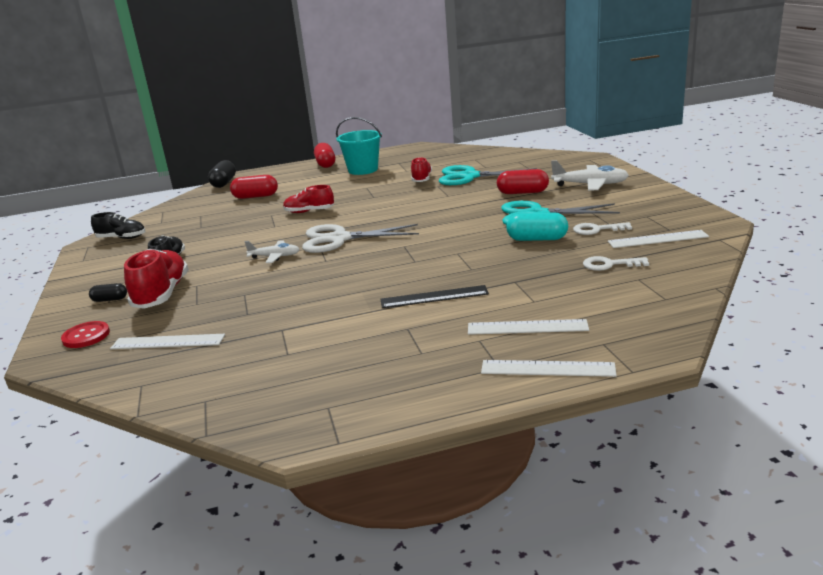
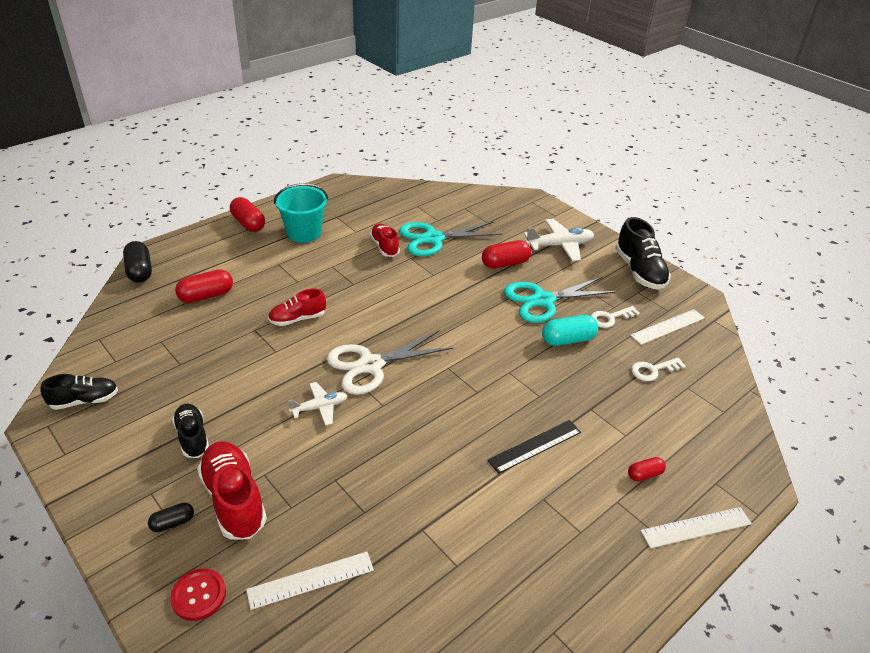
camera: 30 degrees left, 15 degrees up
(527, 327) = (644, 474): white ruler -> red capsule
(662, 203) = (639, 271): none -> black shoe

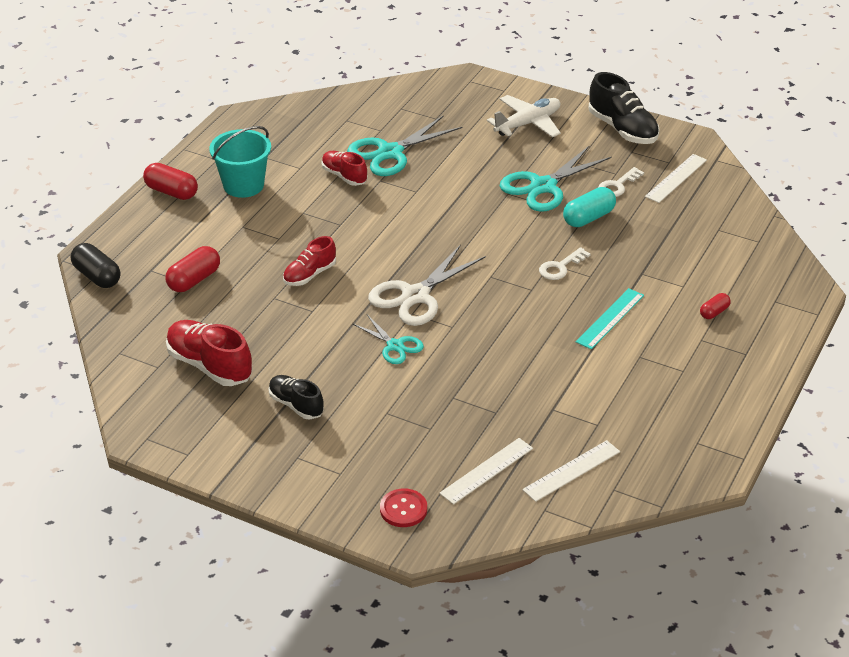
camera: 20 degrees left, 0 degrees up
(84, 400) = (162, 408): black shoe -> none
(173, 523) = (337, 471): black capsule -> none
(234, 499) = (376, 438): red shoe -> red shoe (209, 366)
(319, 407) = (395, 346): white plane -> turquoise scissors
(505, 263) = (483, 159): red capsule -> none
(535, 446) = (610, 318): black ruler -> turquoise ruler
(653, 370) = (681, 223): white key -> white key (560, 267)
(696, 527) = (773, 339): white ruler -> white ruler (571, 471)

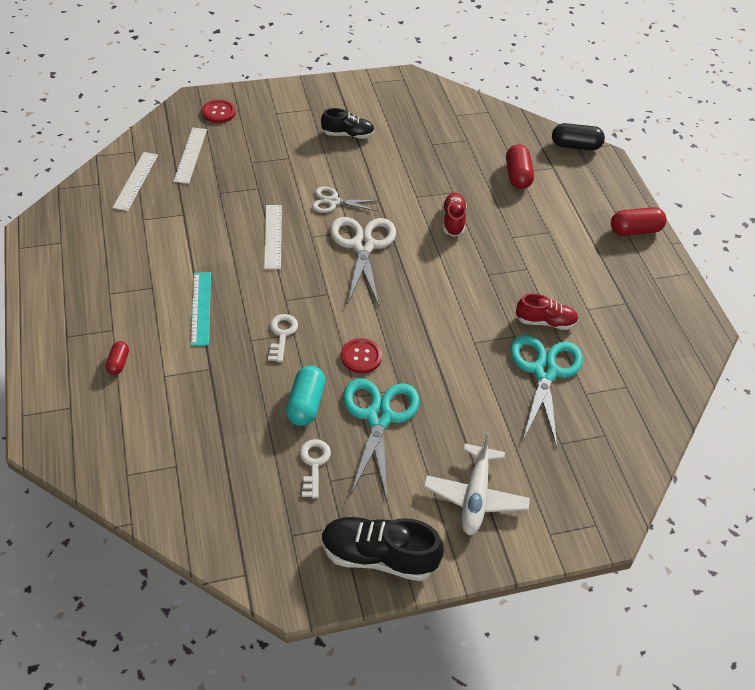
camera: 135 degrees right, 10 degrees up
(209, 366) = (428, 130): red shoe -> none
(243, 185) = (600, 266): turquoise bucket -> none
(395, 346) = (333, 201): turquoise scissors -> white scissors
(514, 224) = (361, 357): none -> red button
(676, 178) = (266, 514): white ruler -> white ruler (273, 236)

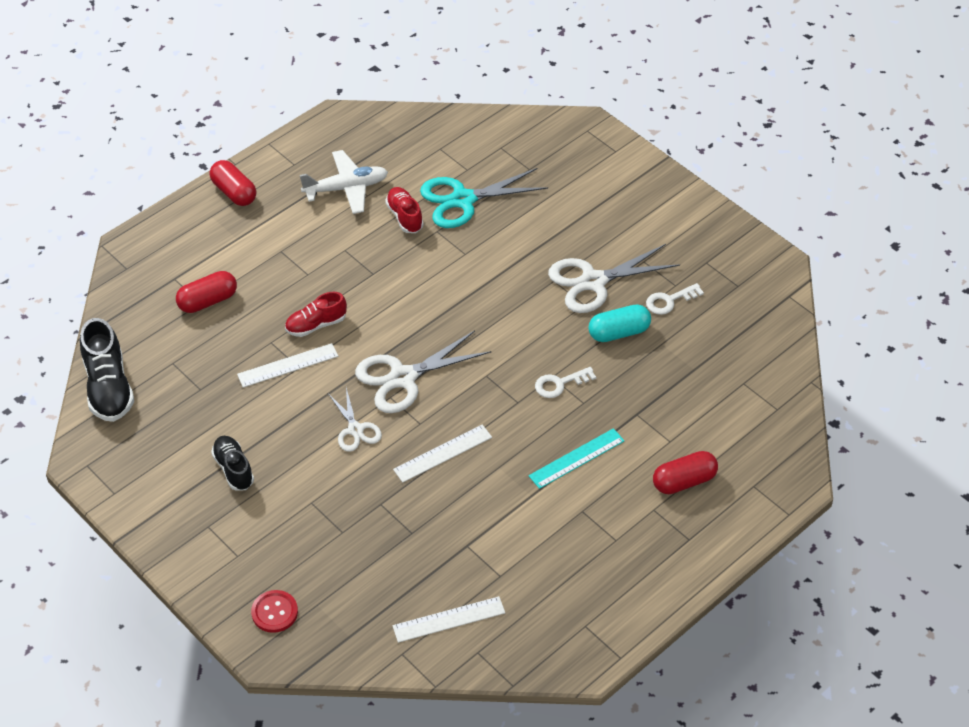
camera: 115 degrees left, 0 degrees up
(118, 363) = (684, 481): red capsule -> red capsule, size x1.74
(190, 155) = (370, 594): white ruler -> white ruler (287, 365)
(361, 357) = (540, 319): red button -> none
(378, 556) = (712, 232): black shoe -> black shoe (108, 387)
(379, 417) = (593, 281): turquoise scissors -> white scissors
(475, 496) = (618, 199): white plane -> white plane (346, 188)
(575, 146) = (123, 272): black capsule -> none

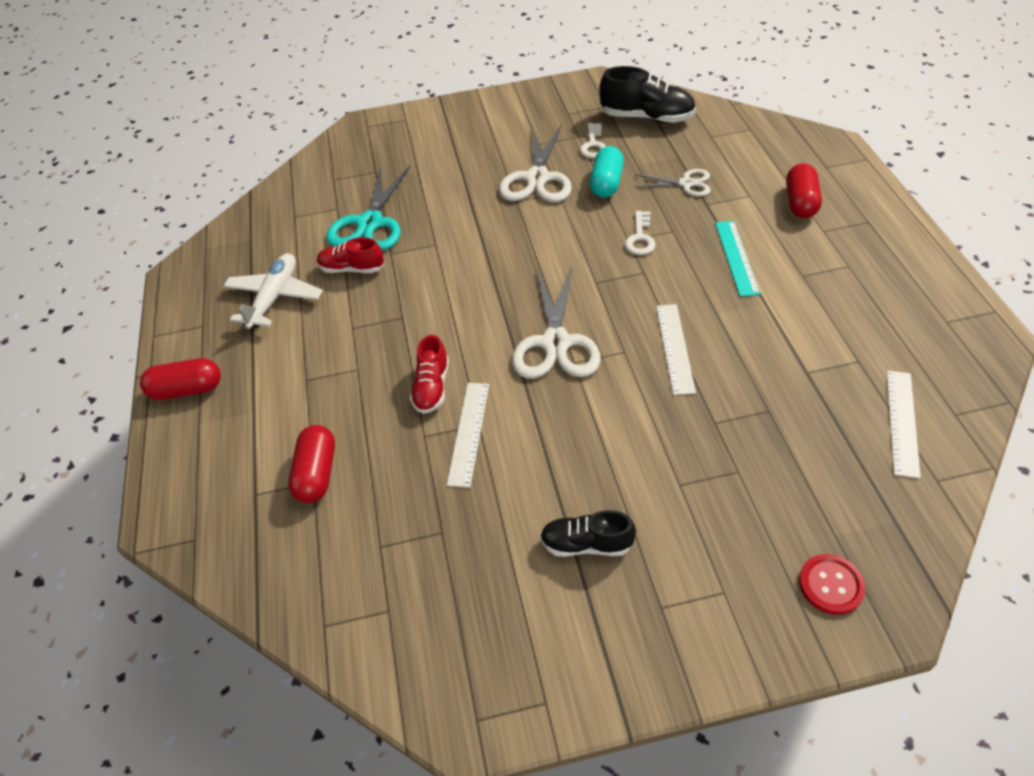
camera: 55 degrees left, 0 degrees up
(108, 387) = (364, 637): black shoe -> black shoe (647, 117)
(355, 430) = (599, 407): white scissors -> white scissors (686, 183)

